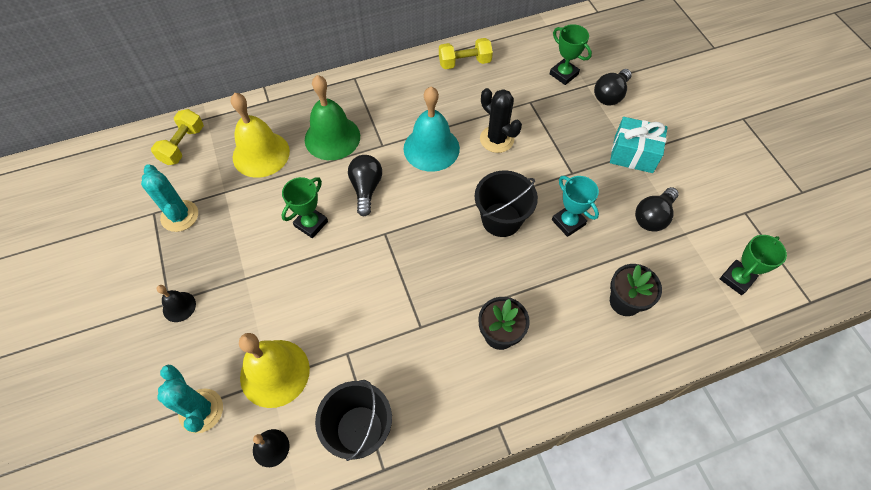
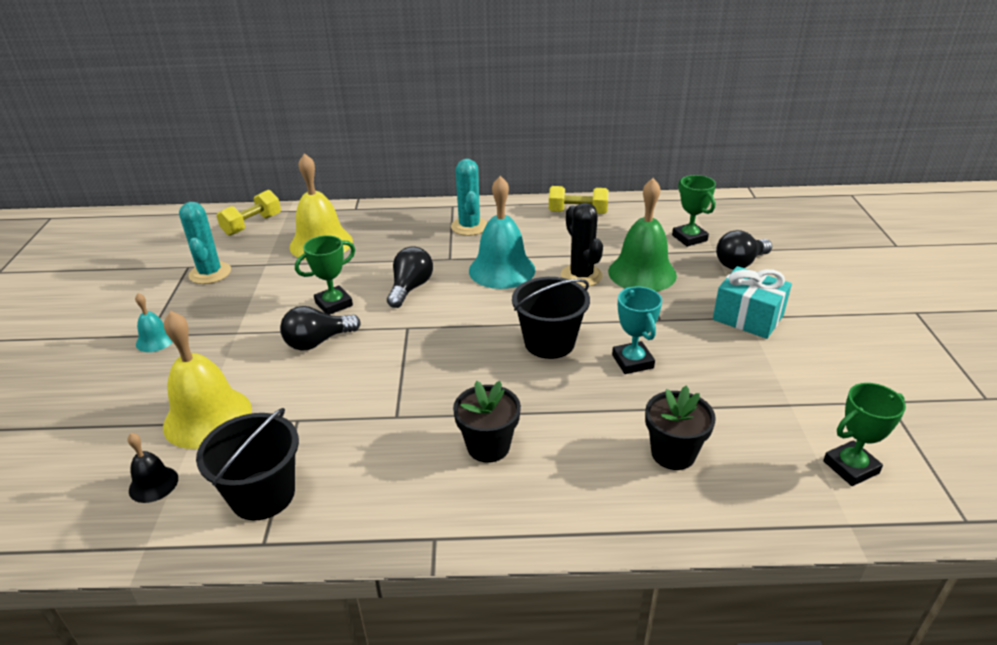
camera: 20 degrees right, 25 degrees down
(179, 306) = (155, 340): black bell -> turquoise bell
(201, 411) = (108, 430): turquoise cactus -> turquoise cactus (469, 226)
(332, 137) = (401, 244): green bell -> green bell (642, 273)
(653, 217) = (750, 379): black light bulb -> black light bulb (318, 342)

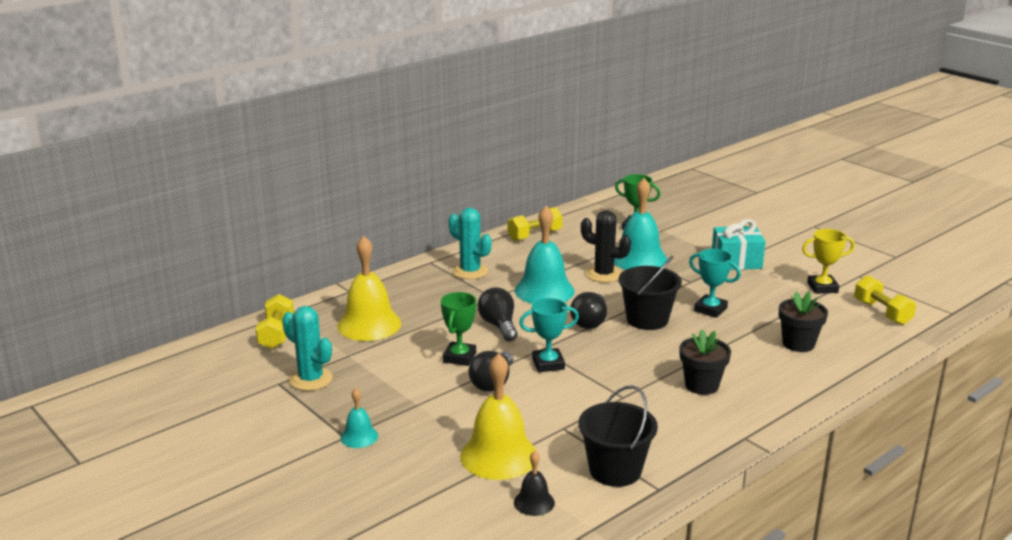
camera: 40 degrees left, 10 degrees down
(389, 346) = (548, 364): none -> turquoise trophy
(642, 273) = (639, 259): green bell -> turquoise bell
(740, 263) = (687, 232): black light bulb -> black light bulb (590, 322)
(812, 395) = (822, 288): none -> yellow trophy
(851, 467) = (882, 313): green trophy -> yellow dumbbell

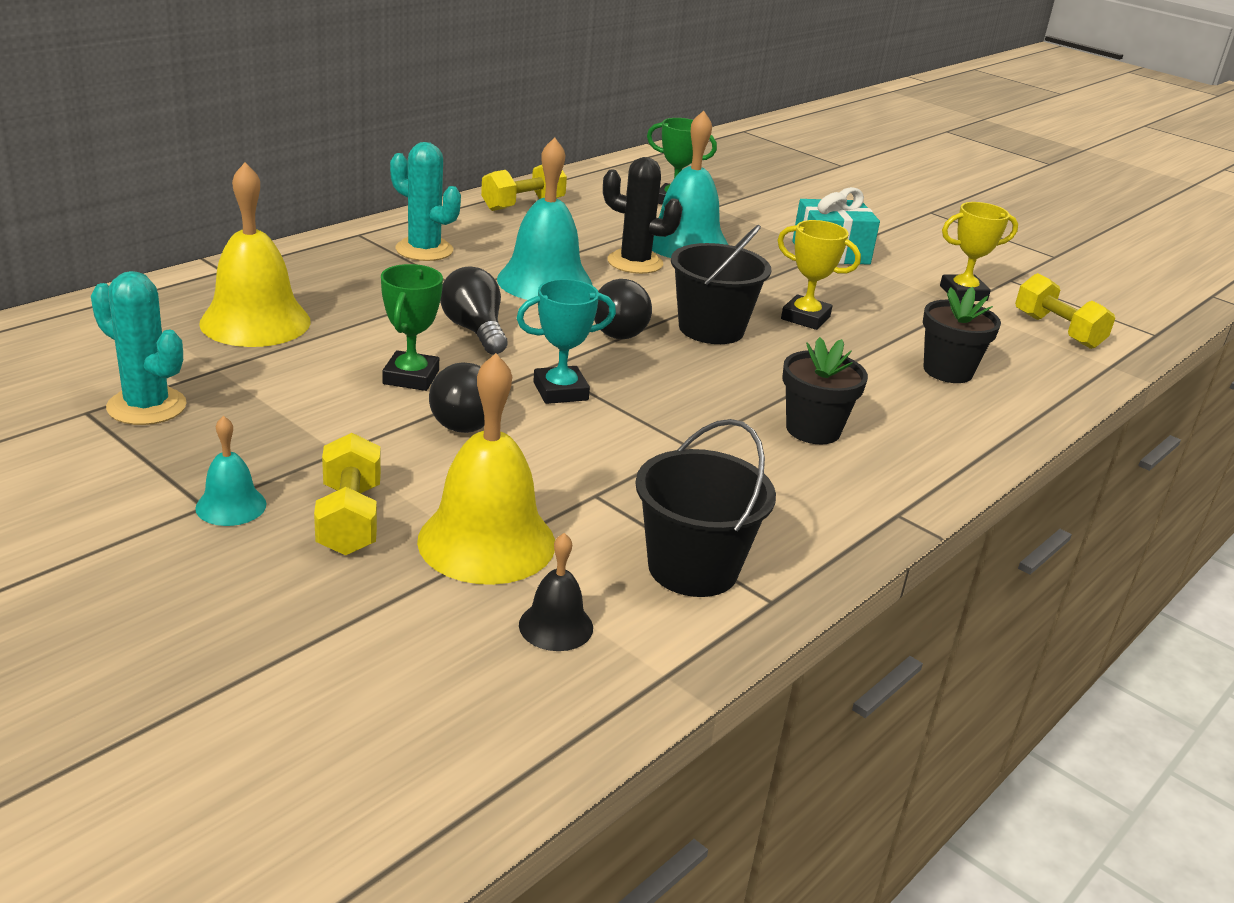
camera: 10 degrees left, 5 degrees up
(276, 334) = (90, 332): yellow dumbbell -> yellow dumbbell (349, 519)
(710, 309) = (805, 318): turquoise trophy -> yellow trophy

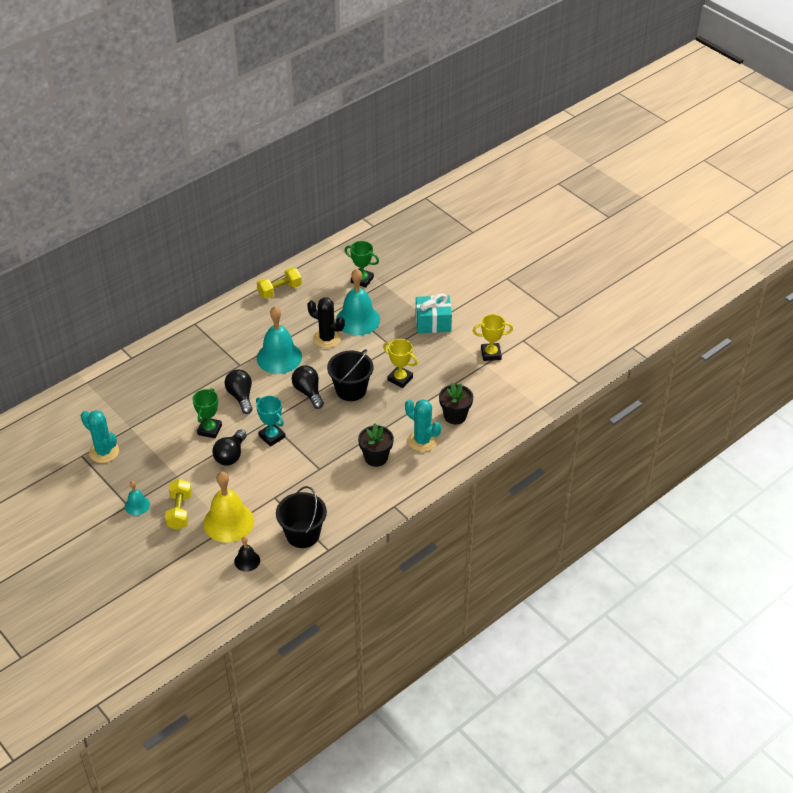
camera: 10 degrees right, 15 degrees up
(255, 322) = (145, 395): yellow bell -> none
(424, 250) = (224, 335): turquoise cactus -> turquoise cactus (422, 441)
(560, 391) = (272, 436): turquoise trophy -> turquoise trophy turned 60 degrees clockwise
(622, 329) = (308, 392): black light bulb -> black light bulb turned 135 degrees clockwise
(1057, 331) = (526, 382): yellow dumbbell -> none

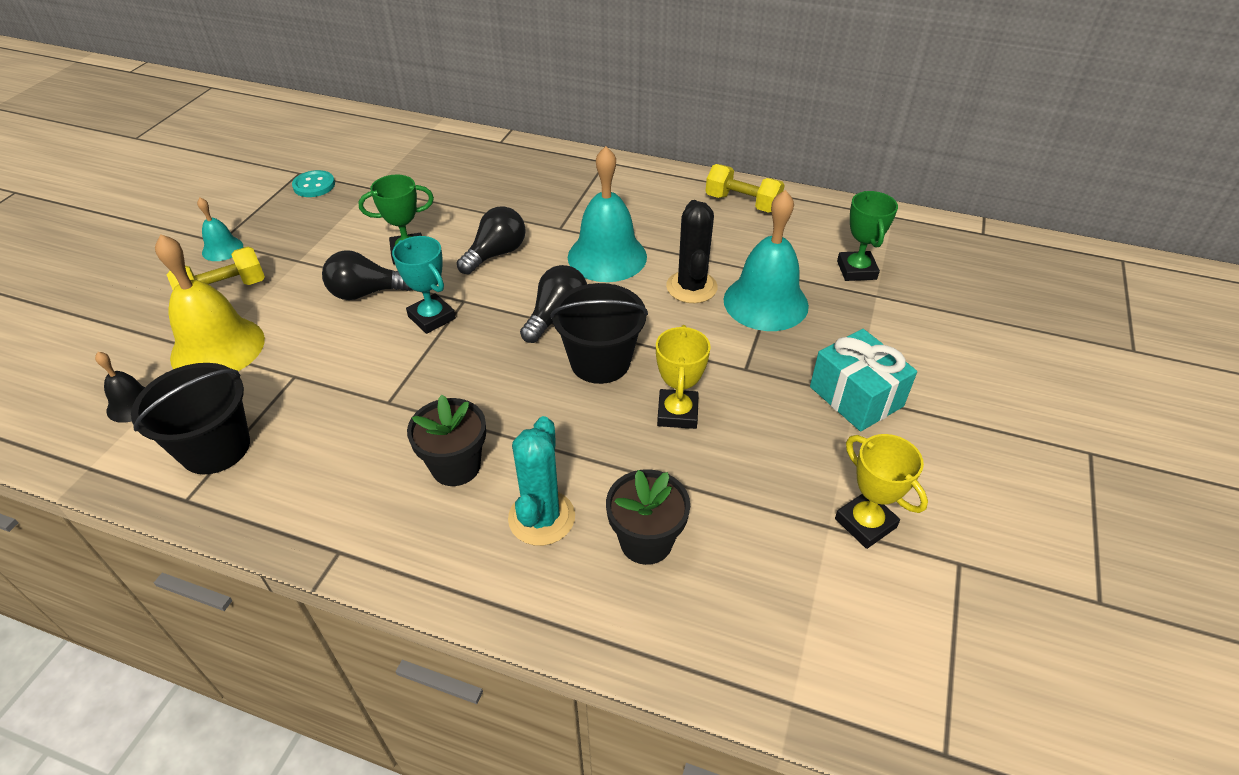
camera: 60 degrees right, 0 degrees up
(104, 452) = (314, 185): turquoise cactus -> turquoise button
(272, 436) = (431, 317): turquoise trophy -> turquoise trophy turned 60 degrees counterclockwise

